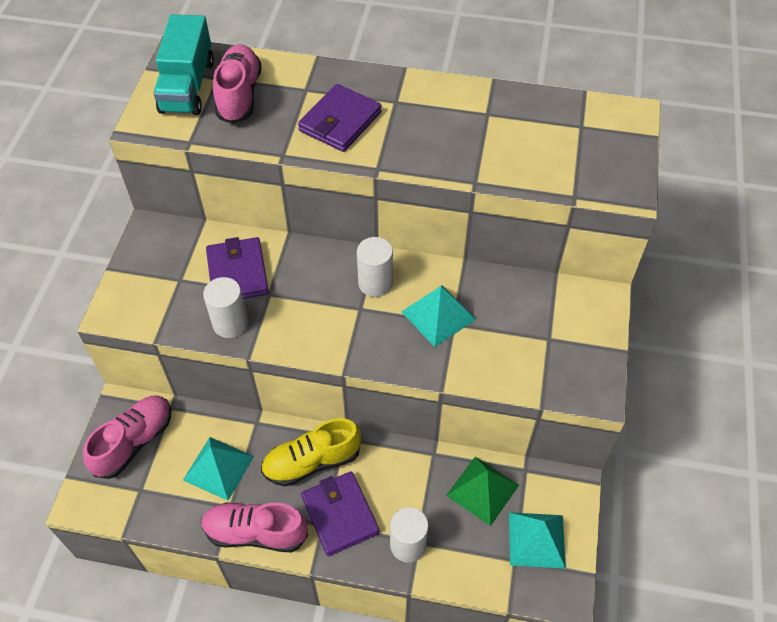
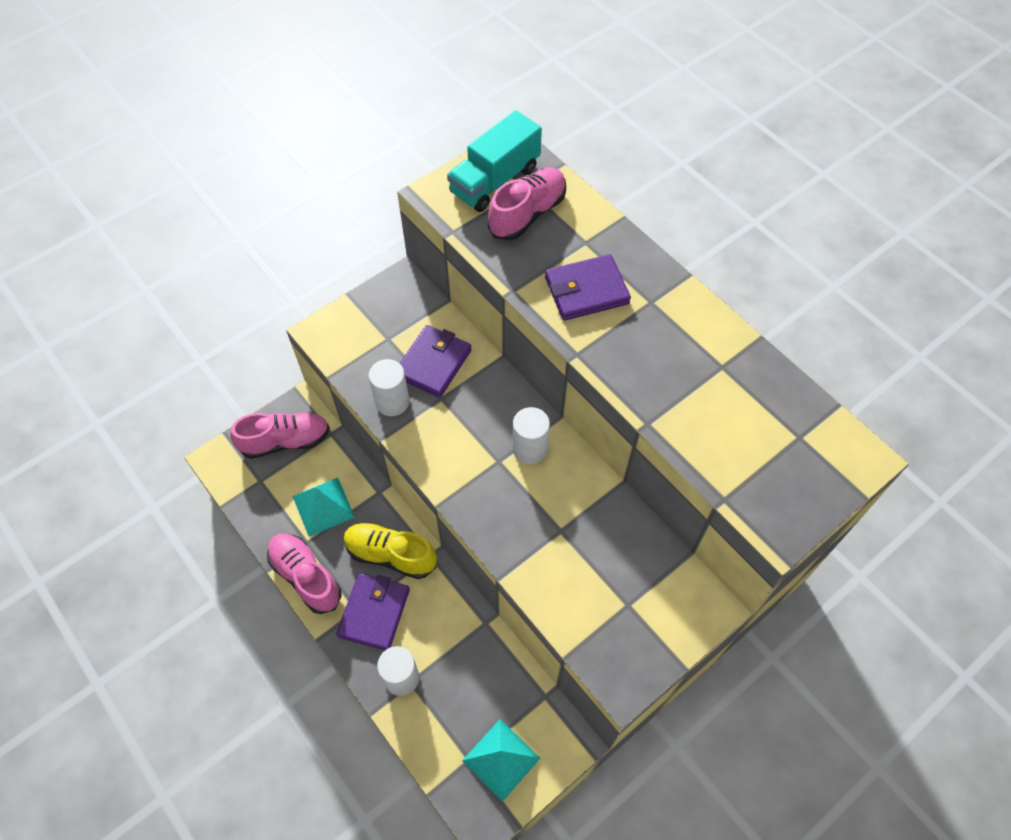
camera: 40 degrees right, 5 degrees up
(438, 315) = (555, 514): turquoise pyramid -> none
(482, 490) = (496, 683): green pyramid -> none

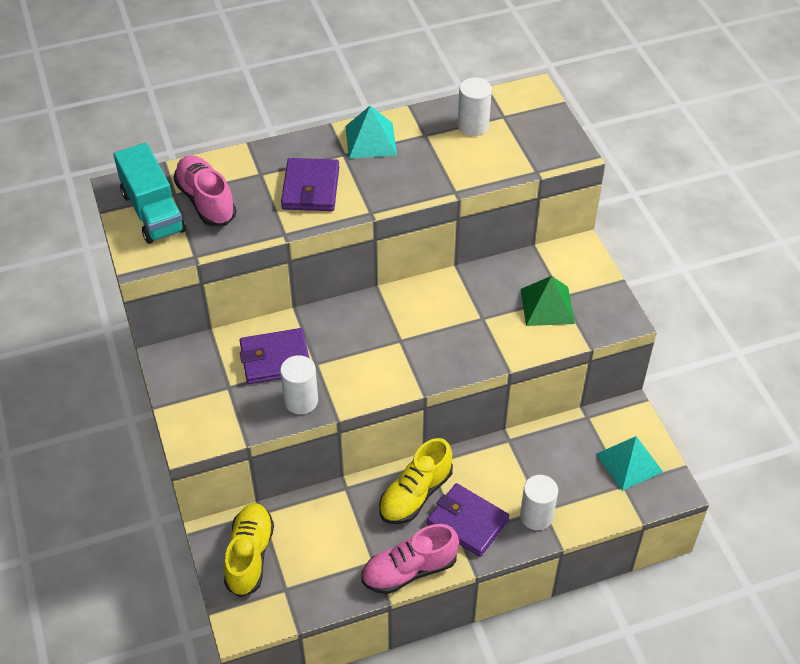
camera: 70 degrees left, 10 degrees down
(285, 441) = (250, 555): pink shoe -> yellow shoe
(323, 506) = (340, 538): turquoise pyramid -> turquoise pyramid (370, 140)
(433, 363) = (275, 359): purple wallet -> purple wallet turned 60 degrees counterclockwise
(530, 449) = (397, 315): white cylinder -> white cylinder (473, 126)
(606, 593) = (547, 306): none -> green pyramid

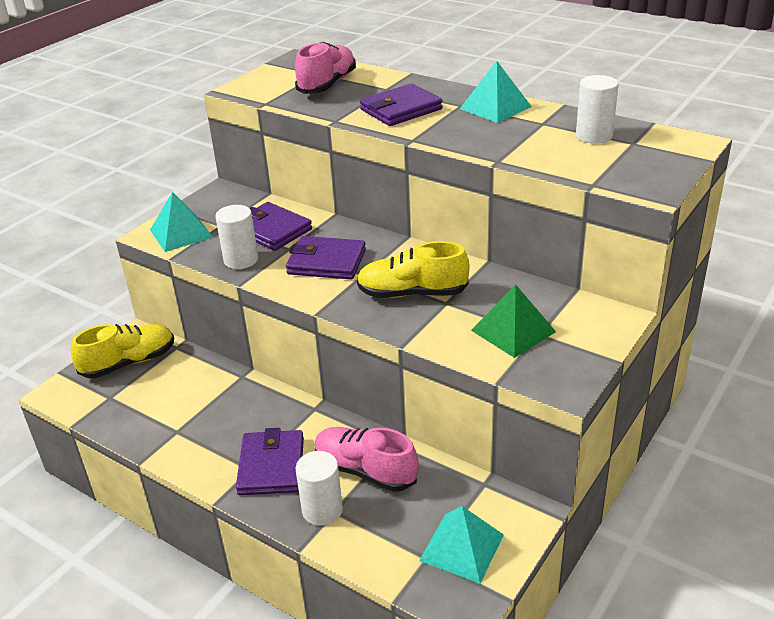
camera: 55 degrees right, 15 degrees down
(153, 212) = (289, 75): turquoise truck -> none
(212, 419) = (181, 233): none -> turquoise pyramid
(361, 352) = (326, 262): none -> purple wallet
(409, 570) = (185, 457): pink shoe -> pink shoe (365, 471)
(415, 494) = (272, 418): yellow shoe -> yellow shoe (412, 293)

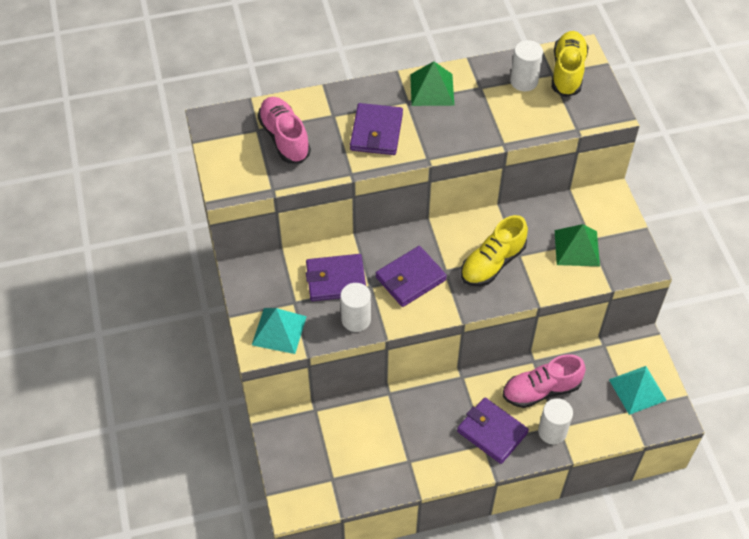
camera: 50 degrees left, 20 degrees up
(129, 363) = (303, 447): yellow shoe -> yellow shoe (567, 72)
(495, 107) = (432, 89): turquoise pyramid -> green pyramid

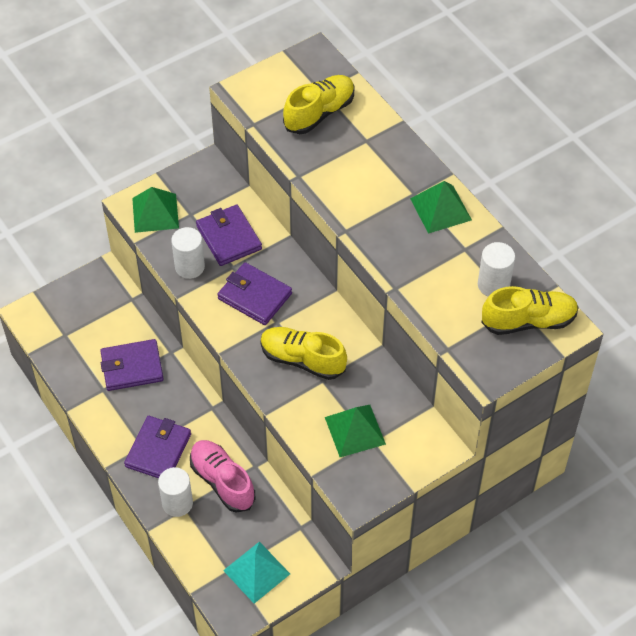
camera: 70 degrees right, 0 degrees up
(279, 330) = (155, 213): turquoise pyramid -> green pyramid
(284, 138) = (319, 113): pink shoe -> yellow shoe
(376, 132) = (360, 180): purple wallet -> purple wallet (132, 367)

